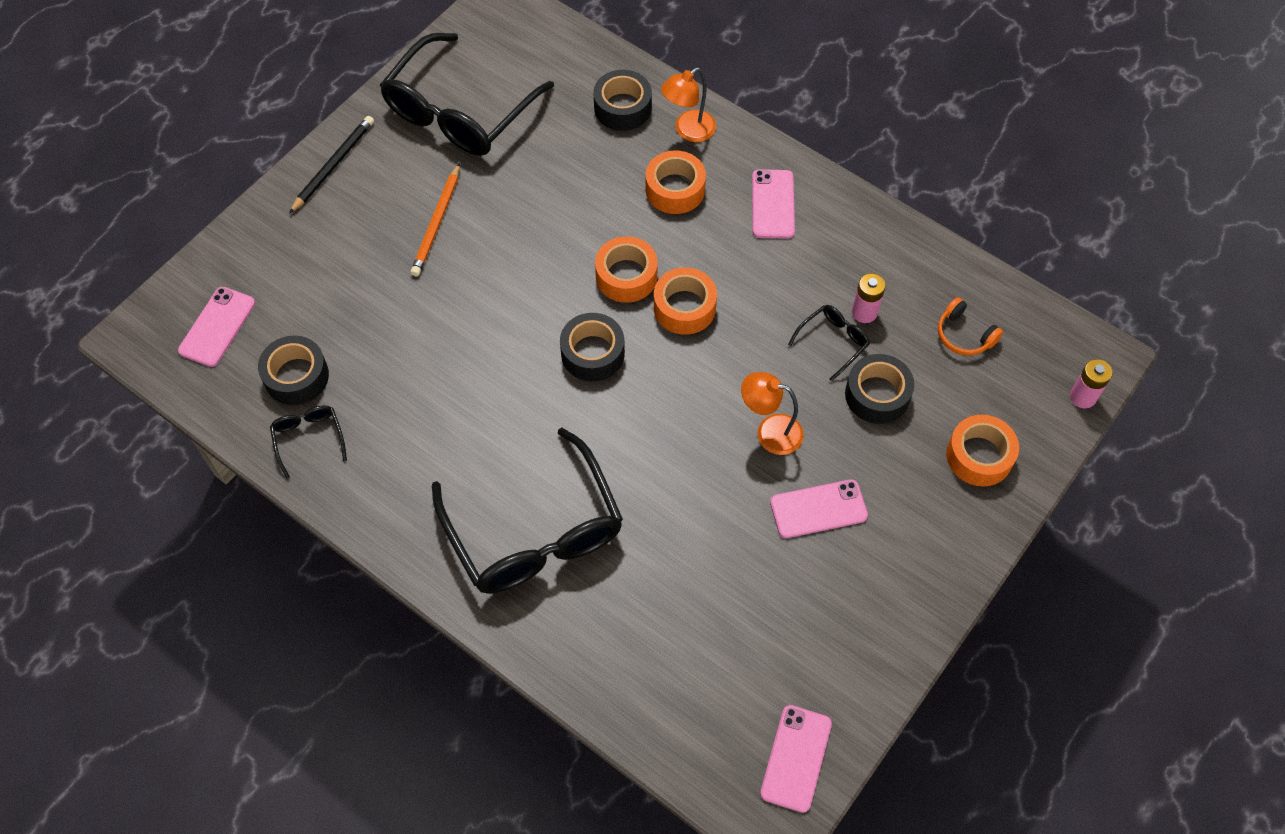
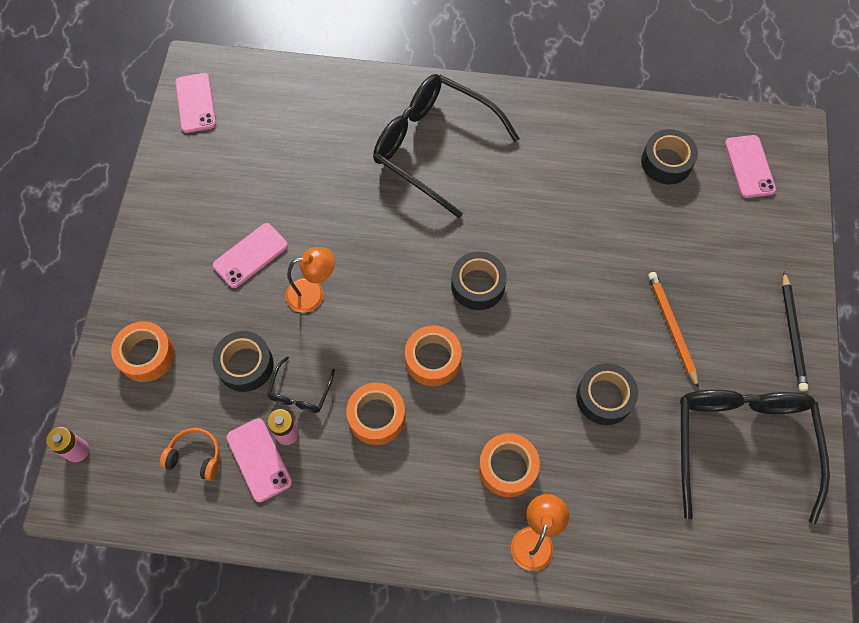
camera: 150 degrees right, 5 degrees up
(308, 439) = (622, 129): black glasses -> none
(622, 108) = (609, 531): black tape -> black tape (604, 397)
(626, 276) = (494, 362): orange tape -> orange tape (376, 417)
(772, 204) = (416, 500): pink phone -> pink phone (259, 459)

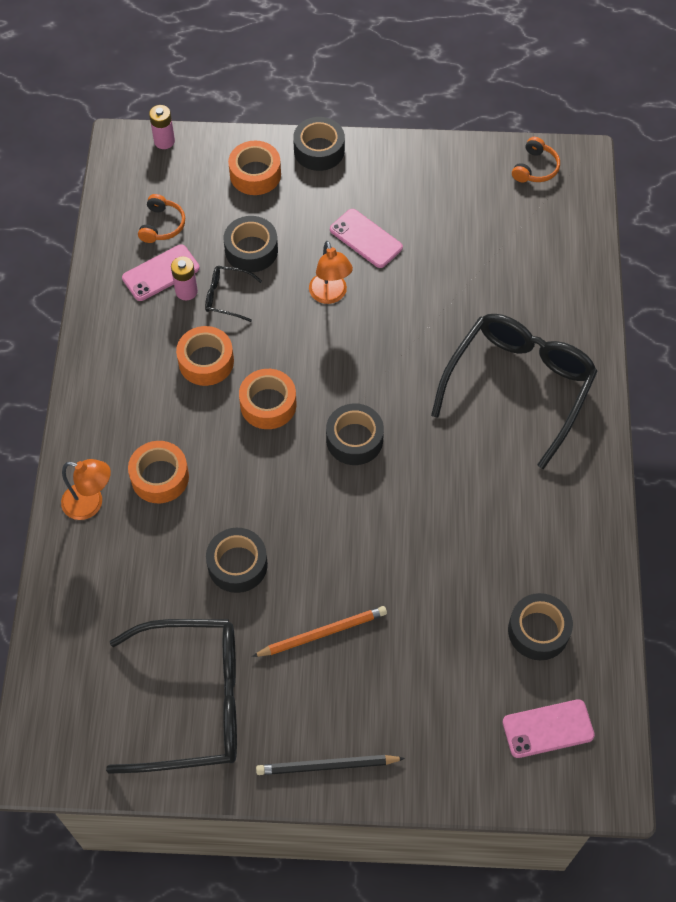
camera: 85 degrees right, 5 degrees down
(129, 290) = (319, 150): none -> black tape
(196, 103) = (535, 168): pink phone -> orange headphones

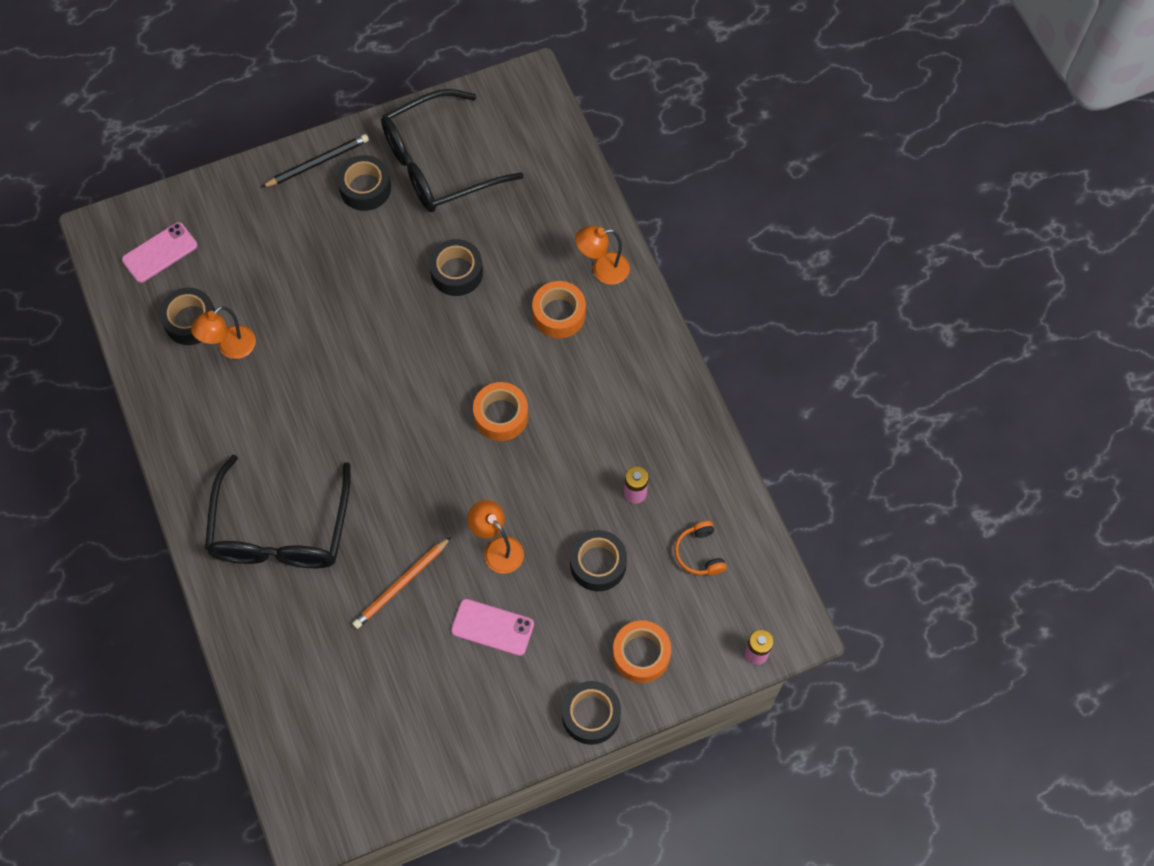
camera: 155 degrees right, 5 degrees up
(161, 273) = (669, 501): pink phone -> none
(206, 361) = (577, 432): orange tape -> none
(227, 297) = (594, 504): black glasses -> none
(322, 633) = (363, 250): orange pencil -> orange pencil (401, 585)
(354, 439) = (409, 416): black tape -> black tape (365, 188)
(506, 582) = (230, 348): none -> orange lamp
(535, 168) = (351, 797): orange headphones -> none

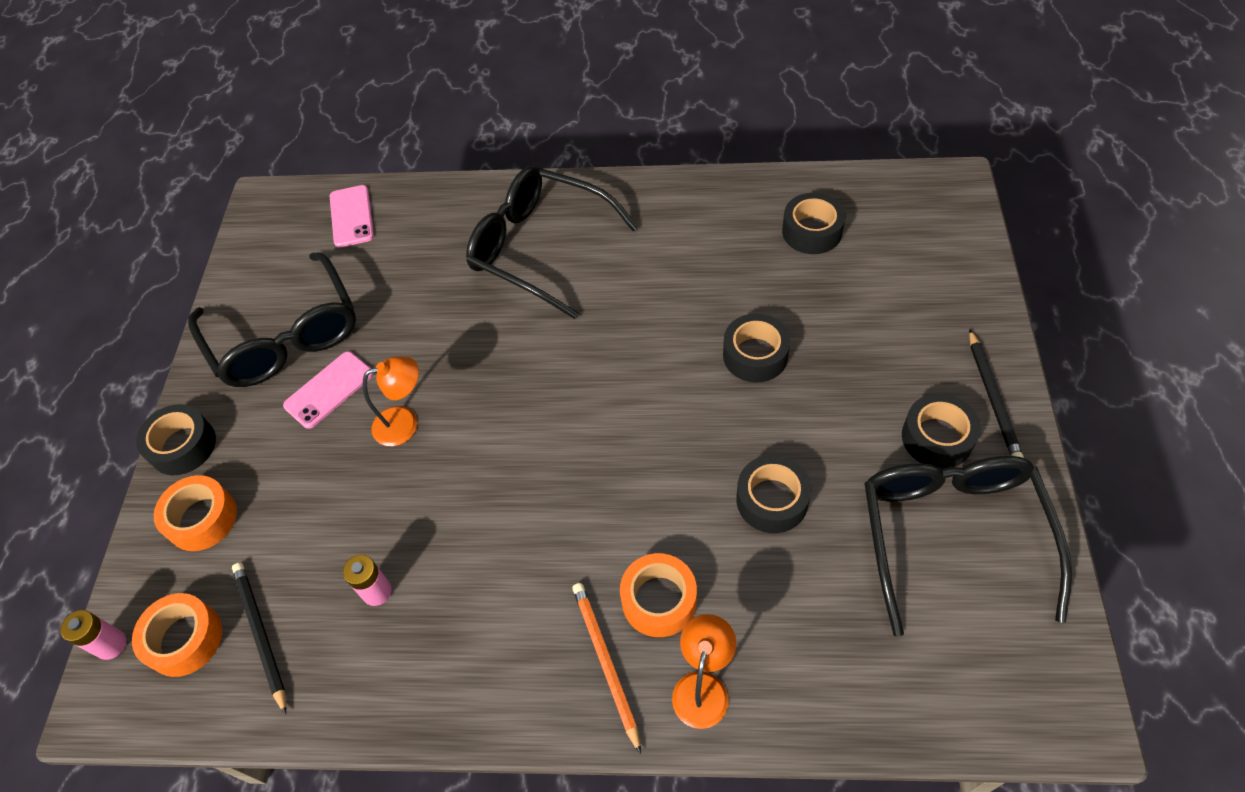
camera: 120 degrees right, 10 degrees down
(160, 252) = (909, 224): pink phone -> pink phone (352, 216)
(230, 348) = (764, 256): orange lamp -> none
(401, 585) = (424, 327): orange pencil -> orange pencil (605, 662)
(455, 700) = (285, 336): none -> black glasses
(501, 416) = (555, 481): orange tape -> orange tape (185, 639)
(598, 564) = (324, 515): black tape -> black tape (755, 355)
(699, 553) = (260, 634): orange headphones -> black pencil

